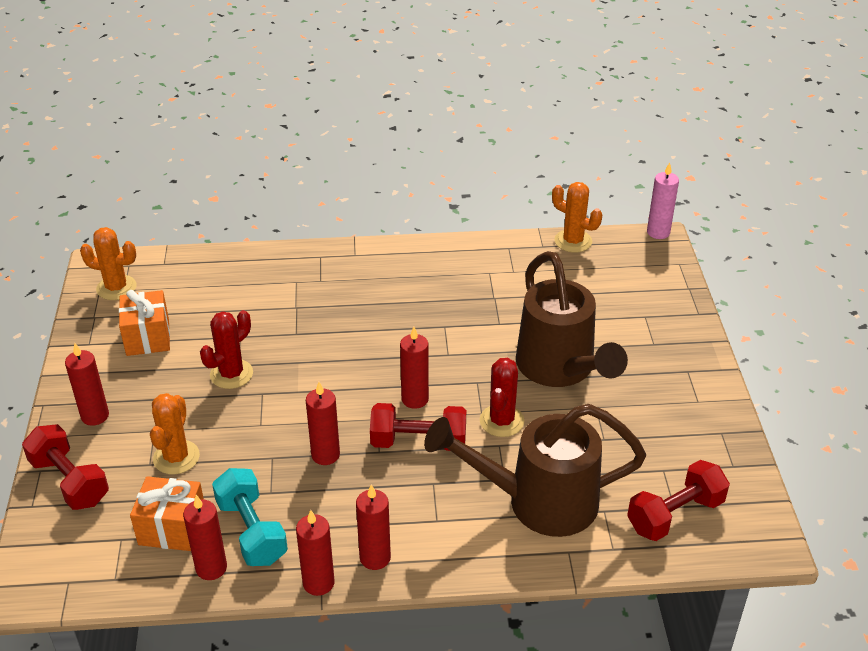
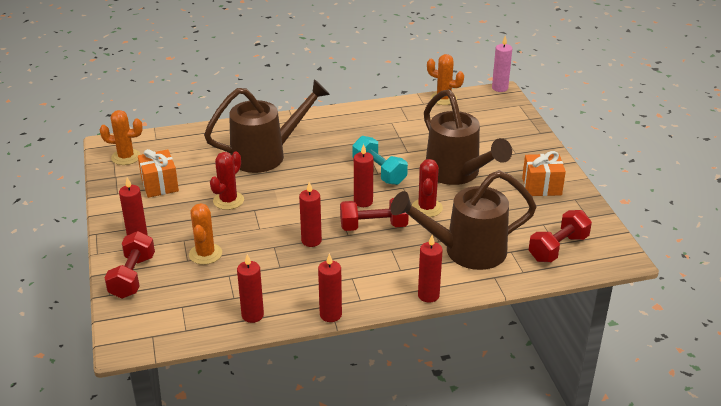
camera: 10 degrees left, 5 degrees down
(70, 481) = (132, 277): red dumbbell -> red dumbbell turned 60 degrees clockwise
(172, 528) = (217, 296): orange gift -> orange gift (541, 186)
(252, 531) = (274, 291): turquoise dumbbell -> turquoise dumbbell (379, 172)
(302, 306) = (266, 155): none -> brown watering can
(375, 558) = (365, 296): red candle -> red candle (428, 295)

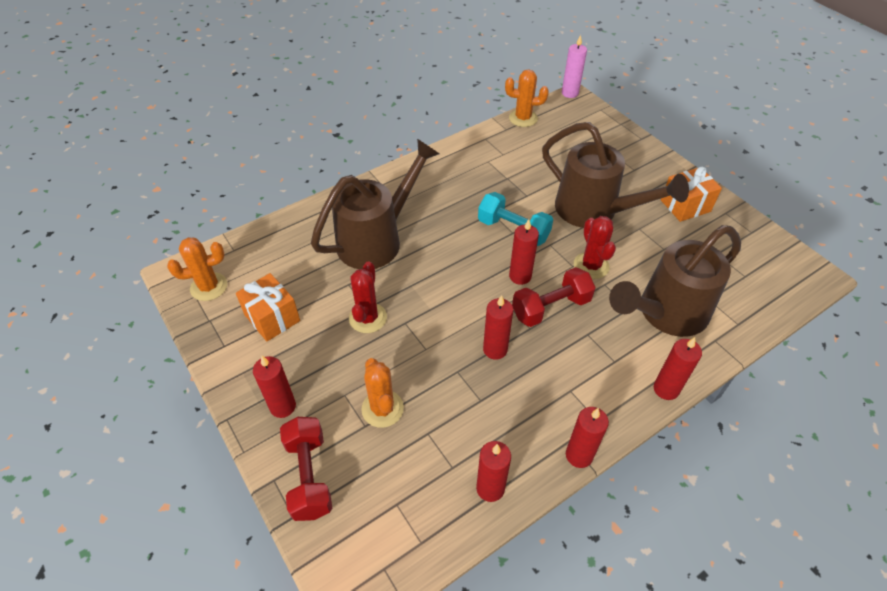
camera: 20 degrees left, 15 degrees up
(558, 248) = (751, 281): red dumbbell -> none

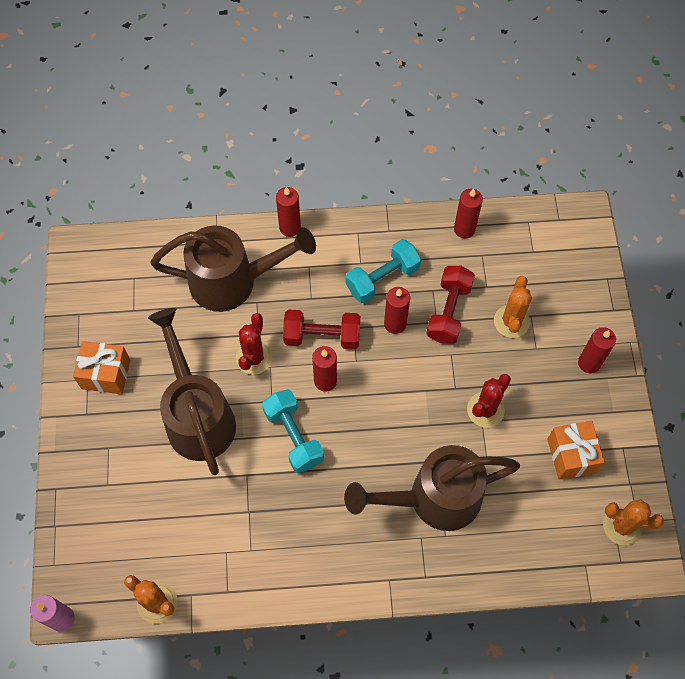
camera: 150 degrees left, 15 degrees up
(309, 476) = (587, 299): red dumbbell -> red dumbbell (448, 311)
(537, 385) = (382, 279): none -> turquoise dumbbell
(579, 455) = (389, 218): red candle -> none

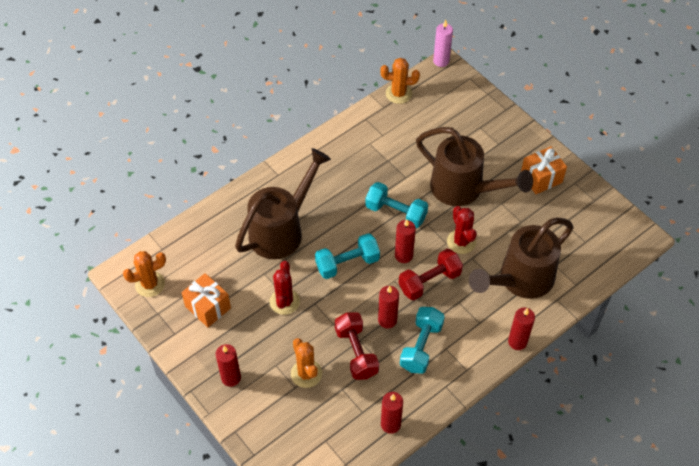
camera: 145 degrees right, 10 degrees down
(390, 410) = (347, 263): none -> turquoise dumbbell

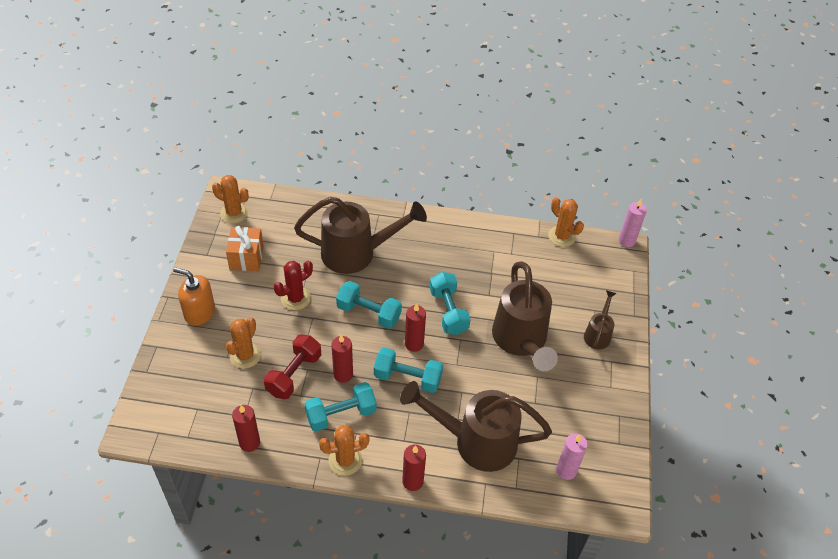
camera: 45 degrees right, 5 degrees down
(231, 378) = (199, 312): red candle -> orange soap dispenser
(429, 281) = (407, 378): red dumbbell -> turquoise dumbbell
(461, 242) = (468, 374): red cactus -> none
(462, 371) = (345, 460): none -> orange cactus
(501, 141) = (598, 334): none -> brown watering can
(541, 178) = (595, 387): orange gift -> none
(588, 245) = (566, 470): none -> pink candle

